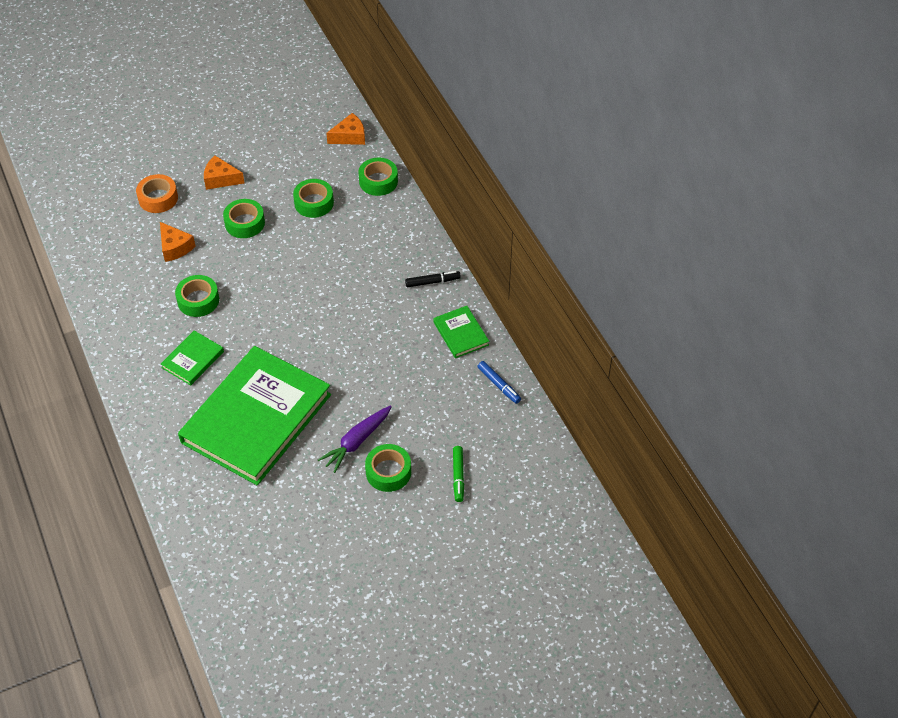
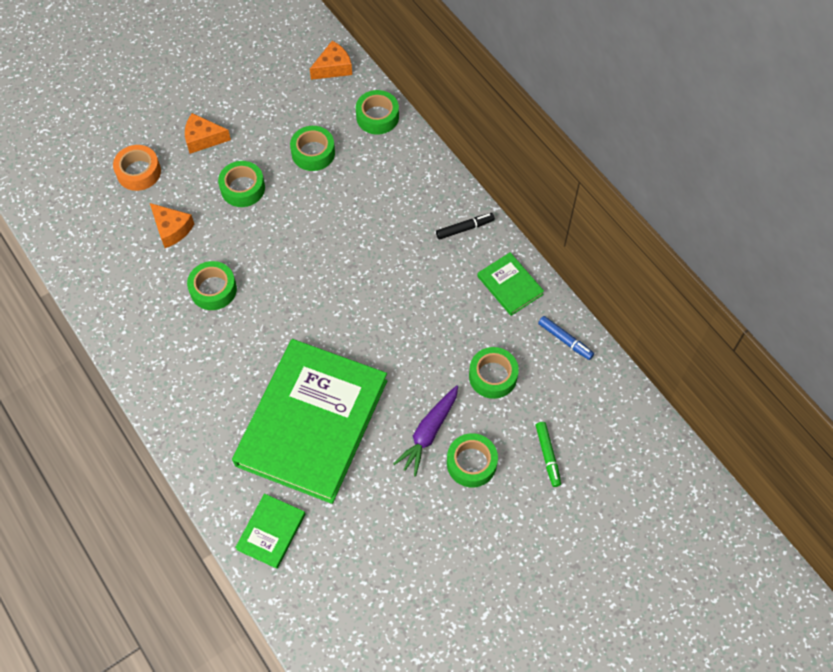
camera: 10 degrees left, 10 degrees up
(193, 360) = (224, 362): green book -> green book (271, 532)
(426, 405) = (493, 376): none -> green tape

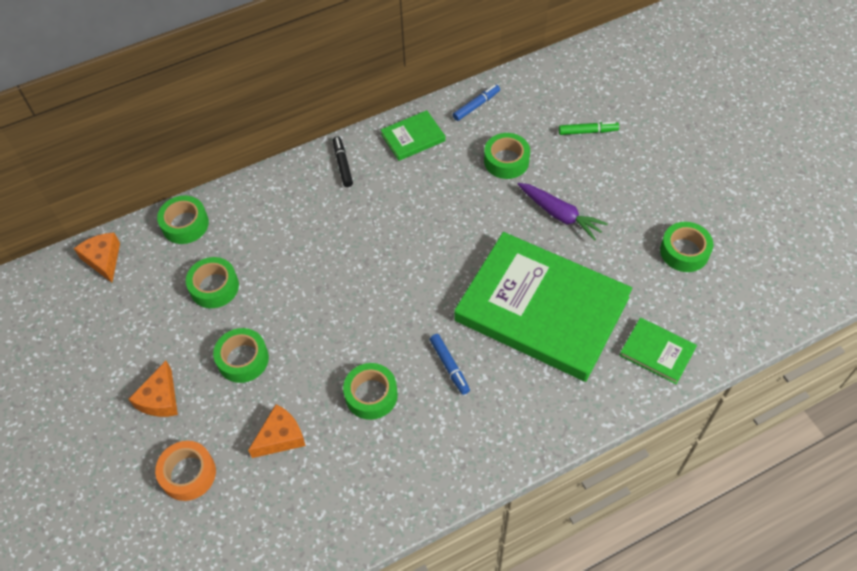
camera: 80 degrees left, 5 degrees down
(245, 348) = (449, 366): none -> blue marker
(471, 463) = (592, 186): green tape -> green tape (684, 251)

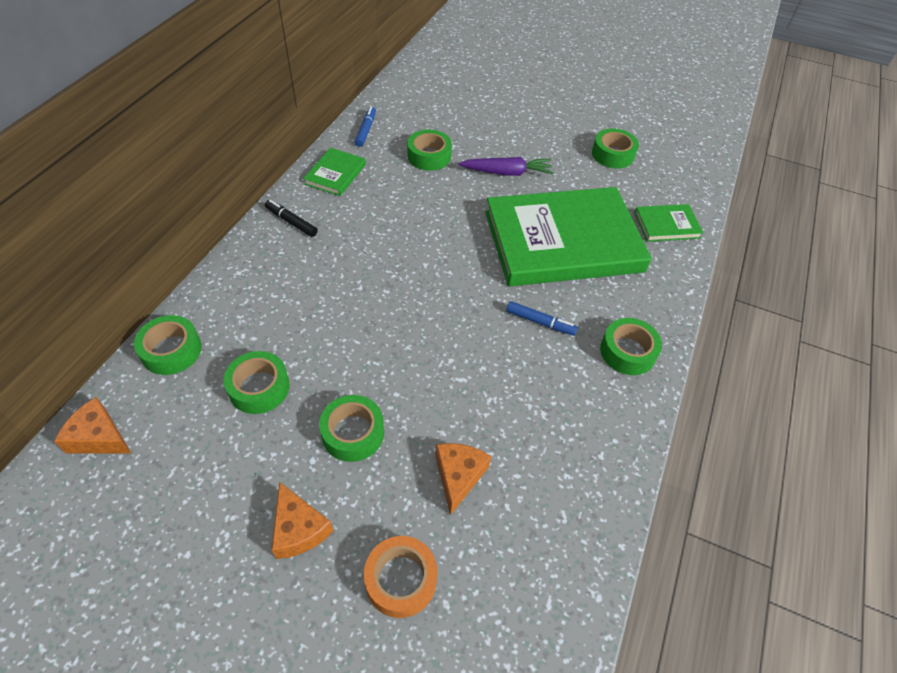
camera: 45 degrees left, 5 degrees down
(371, 395) = (501, 385): green tape -> green tape (627, 352)
(587, 131) = (468, 112): green marker -> none

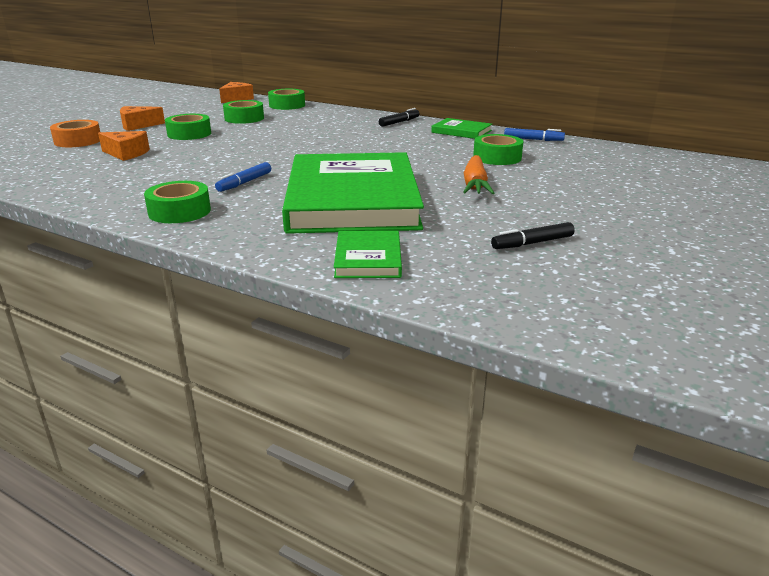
camera: 100 degrees right, 25 degrees down
(507, 173) = (475, 184): purple carrot -> orange carrot
(613, 154) = (532, 243): green tape -> black marker

